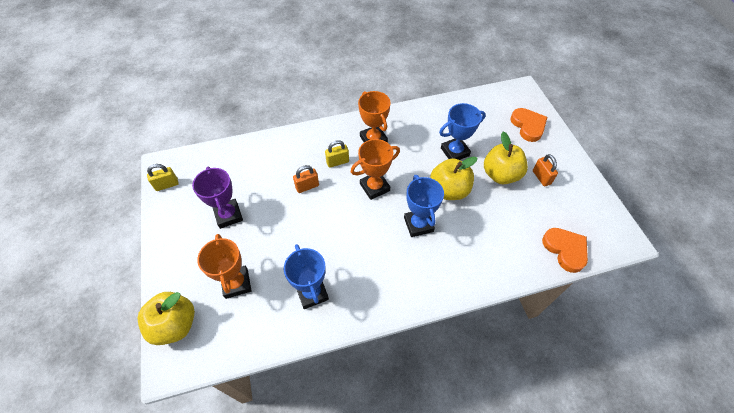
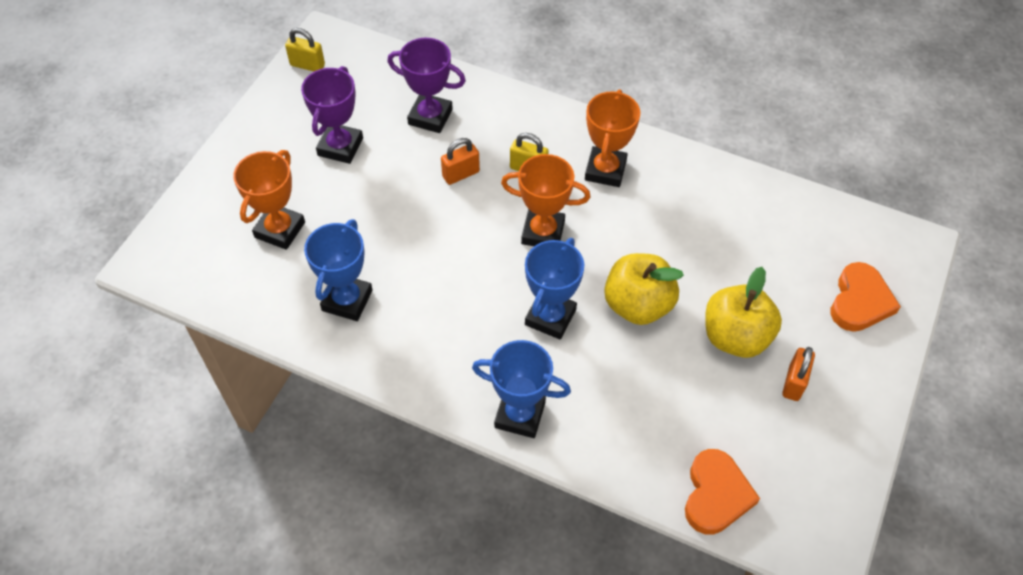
camera: 40 degrees right, 0 degrees up
(175, 325) = (184, 227): yellow apple -> none
(263, 169) = (430, 117): none -> purple trophy
(307, 186) = (461, 174): orange padlock -> orange padlock turned 45 degrees counterclockwise
(455, 152) = (702, 261): blue trophy -> blue trophy (520, 415)

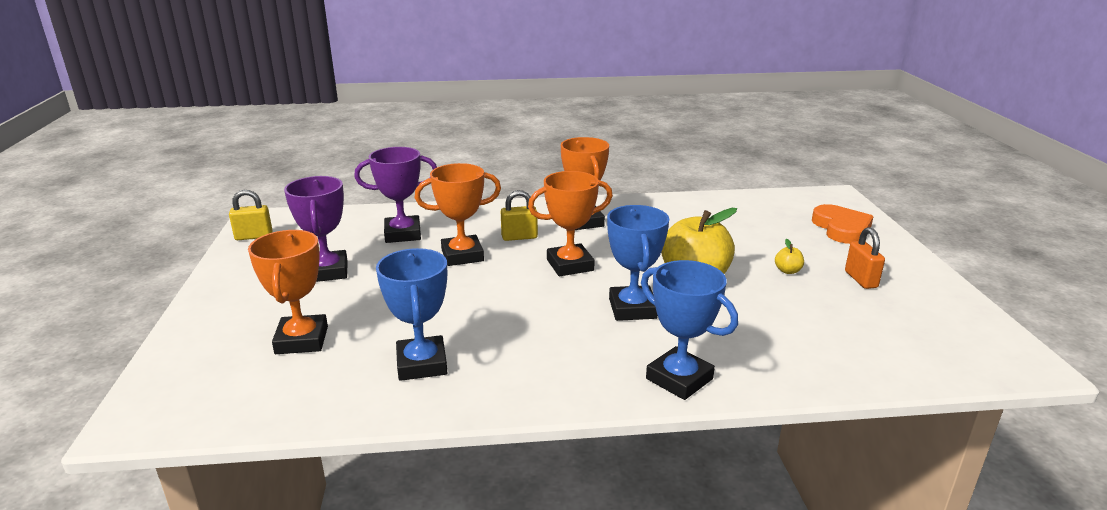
camera: 30 degrees left, 30 degrees down
(461, 174) = (462, 255): orange padlock -> orange trophy
(520, 415) = (679, 379): blue trophy -> blue trophy turned 60 degrees clockwise
(716, 495) = (903, 363): orange heart -> none
(735, 336) = (787, 271): yellow apple -> yellow apple, size x0.40

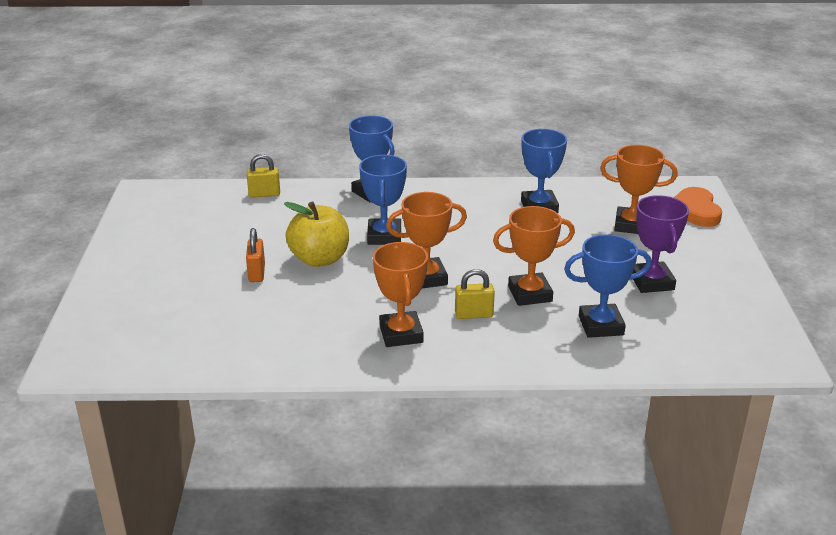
camera: 175 degrees left, 5 degrees up
(254, 236) = (763, 330): yellow padlock -> yellow padlock (264, 194)
(302, 340) = (631, 225): orange trophy -> orange trophy turned 75 degrees counterclockwise
(403, 234) = (601, 325): purple trophy -> blue trophy
(787, 271) = (231, 263): yellow apple -> none
(841, 228) = (125, 309): orange heart -> orange heart (694, 211)
(860, 279) = (177, 251): orange padlock -> orange padlock (256, 273)

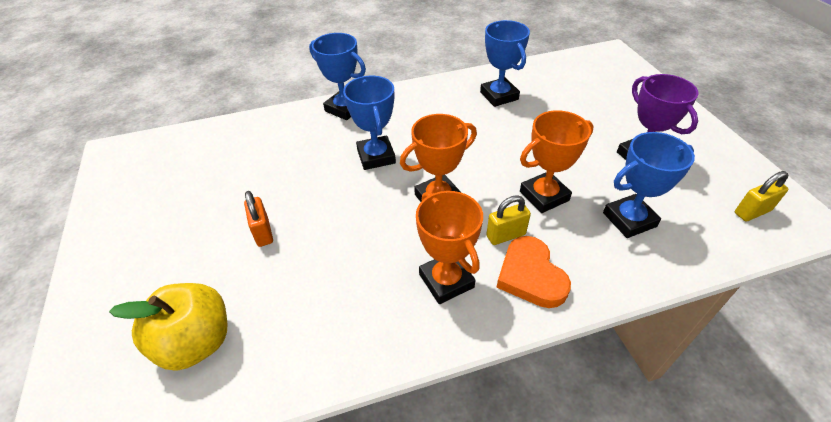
camera: 15 degrees left, 15 degrees up
(264, 194) = (241, 131): yellow padlock -> yellow padlock (752, 212)
(319, 259) = (323, 198): yellow apple -> yellow apple (196, 342)
(631, 225) = (585, 99): orange trophy -> none
(694, 211) = (625, 75): orange heart -> orange heart (530, 276)

